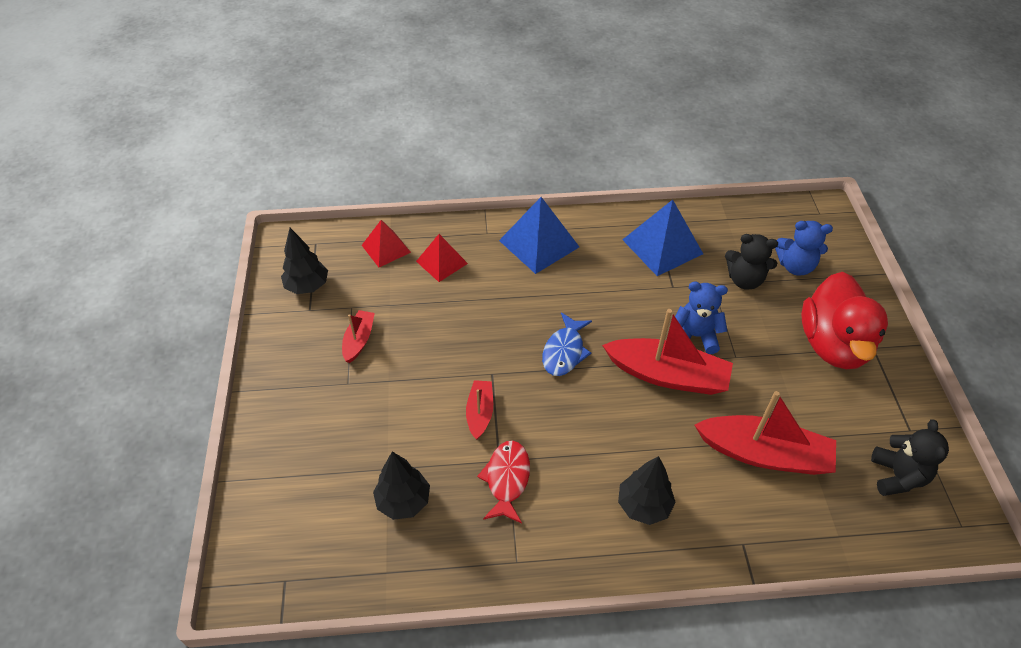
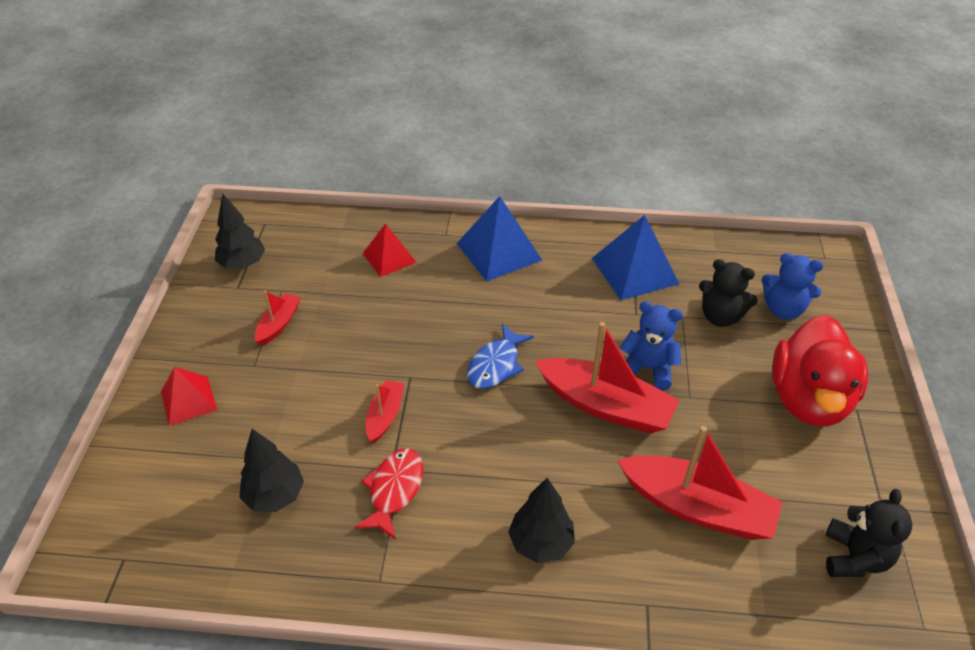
camera: 10 degrees right, 5 degrees down
(386, 248) = (335, 237): red pyramid -> red pyramid (188, 400)

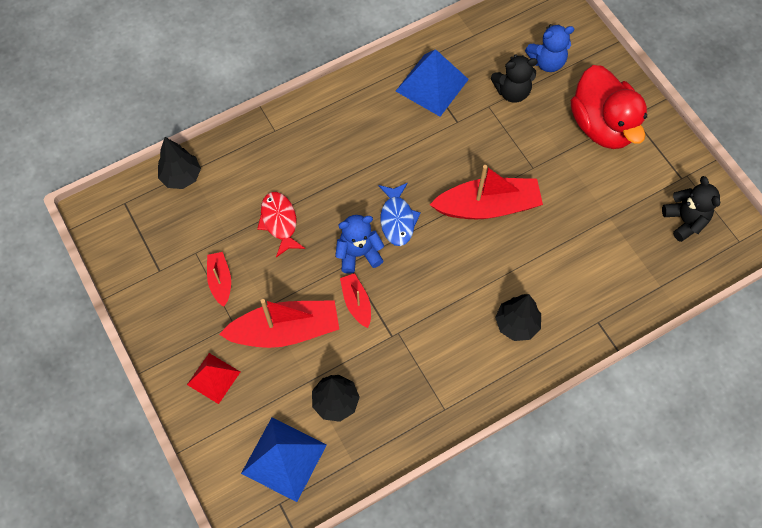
camera: 35 degrees left, 20 degrees up
(243, 264) = (144, 249): black tree -> black tree (181, 177)
(389, 257) = (250, 176): red pyramid -> none
(394, 490) = (406, 349): red fish -> red fish (279, 222)
(499, 251) = (326, 123): blue pyramid -> blue pyramid (284, 459)
(648, 368) = (494, 162): blue teddy bear -> blue teddy bear (358, 254)
(697, 507) = (586, 243): red boat -> red boat (285, 330)

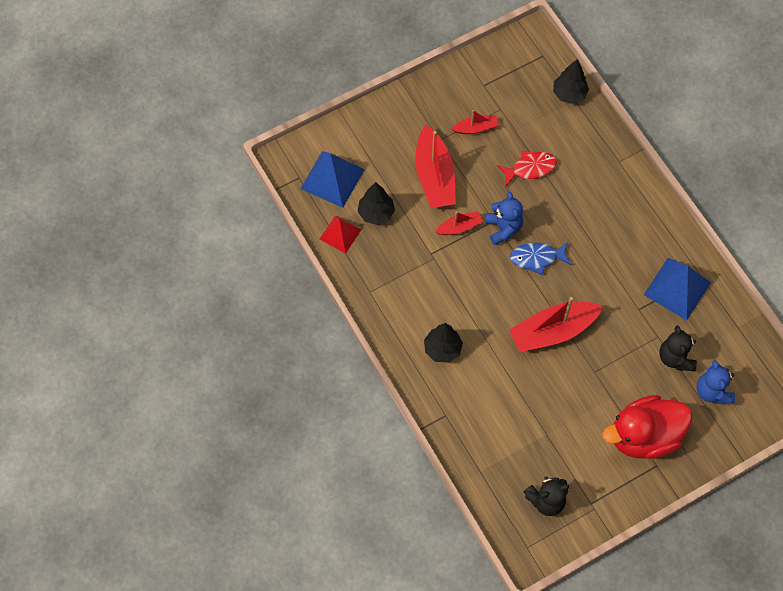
camera: 90 degrees right, 0 degrees up
(213, 378) = (395, 128): red pyramid -> red pyramid (340, 234)
(487, 206) = (553, 331): red boat -> red boat turned 75 degrees clockwise

